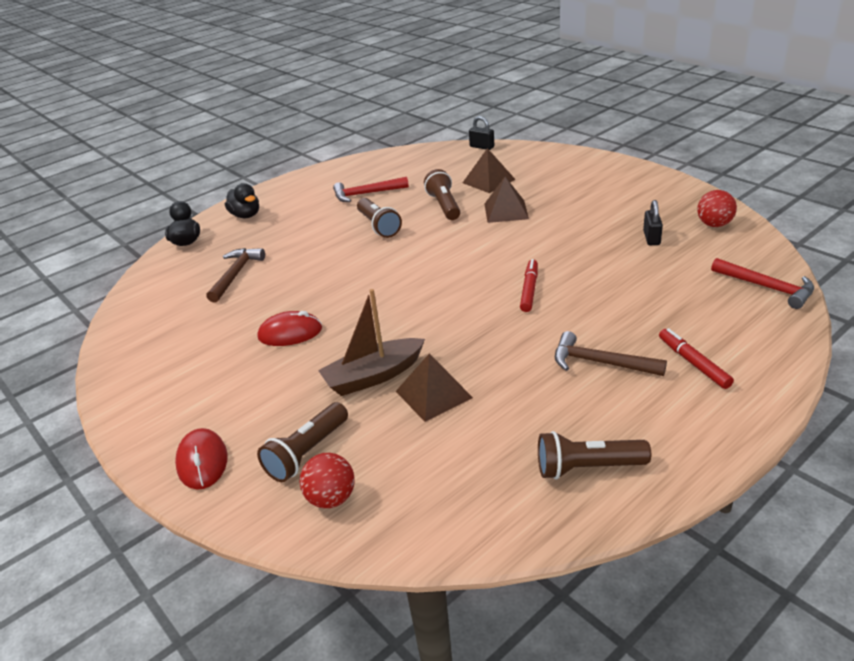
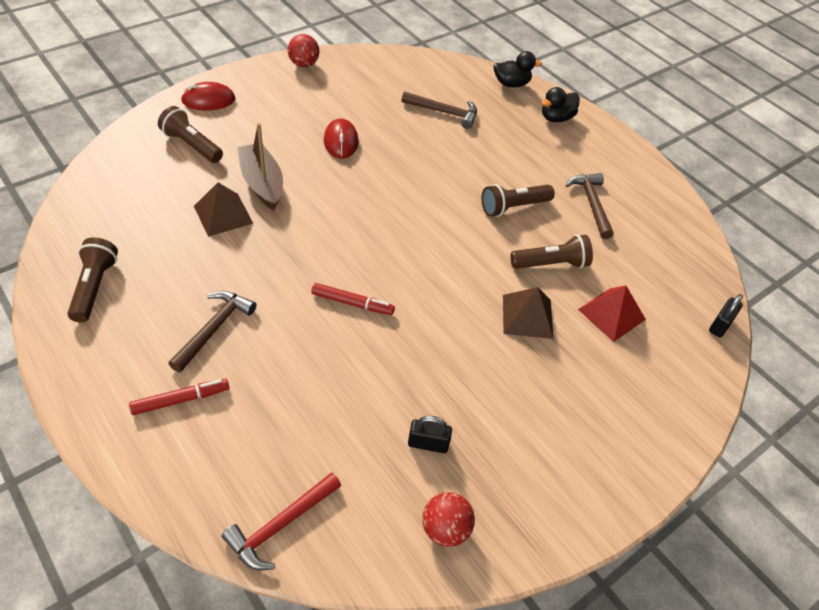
camera: 85 degrees right, 15 degrees up
(331, 498) = (142, 154): red ball -> red ball (304, 64)
(366, 194) = (591, 204): red hammer -> brown hammer
(488, 181) = (611, 314): brown pyramid -> red pyramid

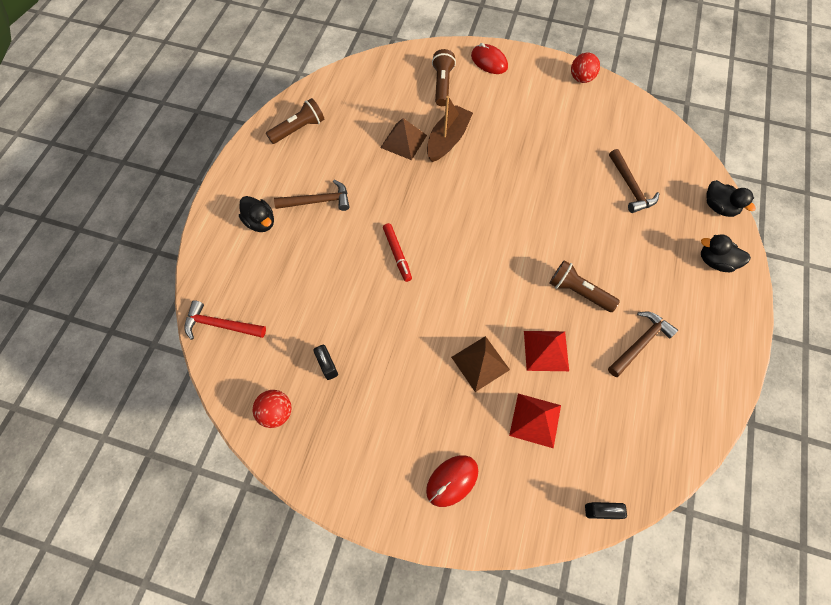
camera: 60 degrees right, 15 degrees up
(180, 400) = (260, 222): red marker -> black duck
(341, 141) = (530, 151): red mouse -> red mouse (452, 481)
(551, 264) = (546, 350): brown flashlight -> red pyramid

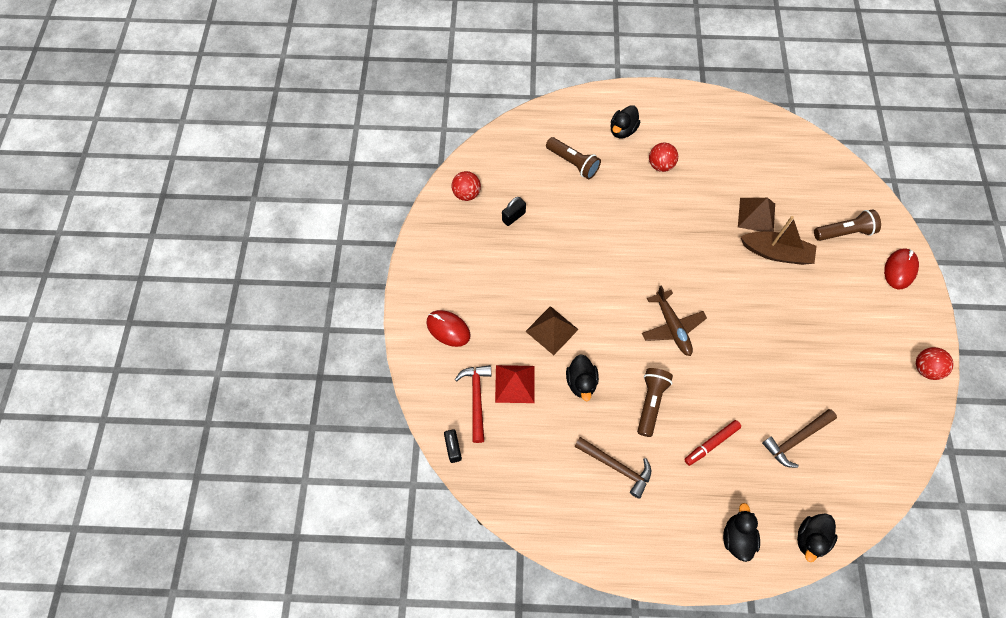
camera: 75 degrees right, 0 degrees up
(221, 325) = (523, 134): red hammer -> red hammer (476, 399)
(299, 129) = (730, 127): brown flashlight -> brown flashlight (573, 163)
(318, 201) = (660, 165): brown hammer -> red ball
(397, 254) = (632, 241): red marker -> red marker (711, 444)
(503, 248) = (672, 327): none -> brown plane
(546, 350) = (581, 382): red pyramid -> black duck

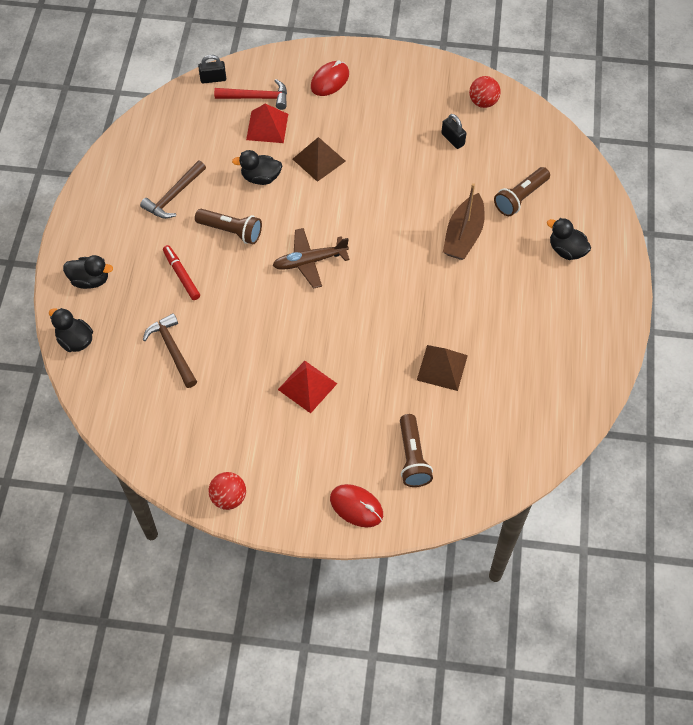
camera: 95 degrees right, 5 degrees down
(660, 165) = (515, 281): red ball -> none
(776, 253) = (390, 377): brown boat -> brown boat (463, 235)
(802, 316) = (307, 386): none -> red pyramid

